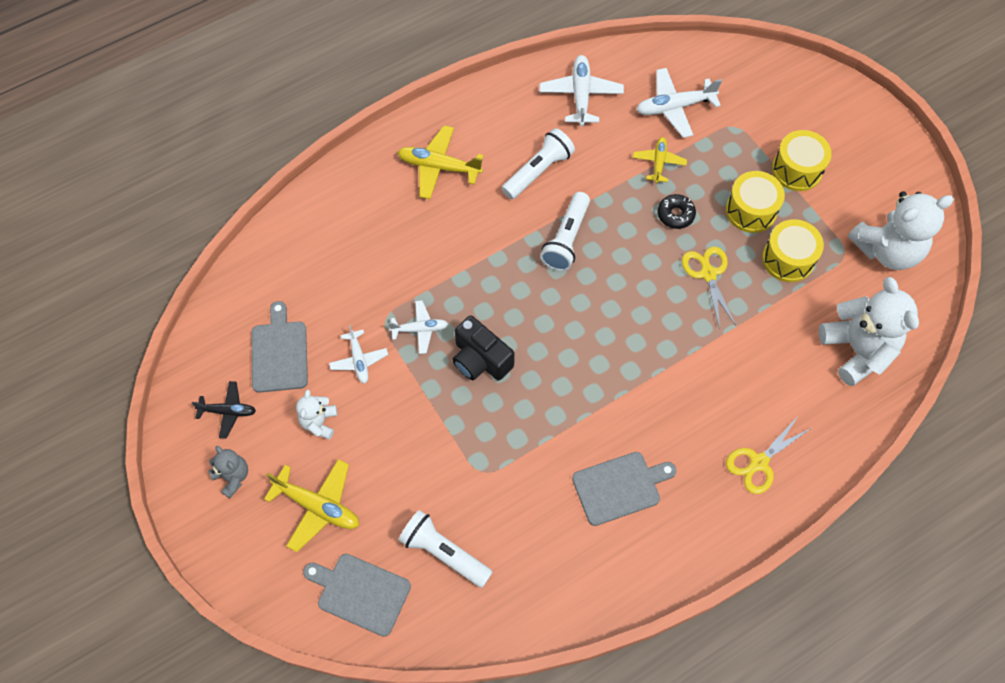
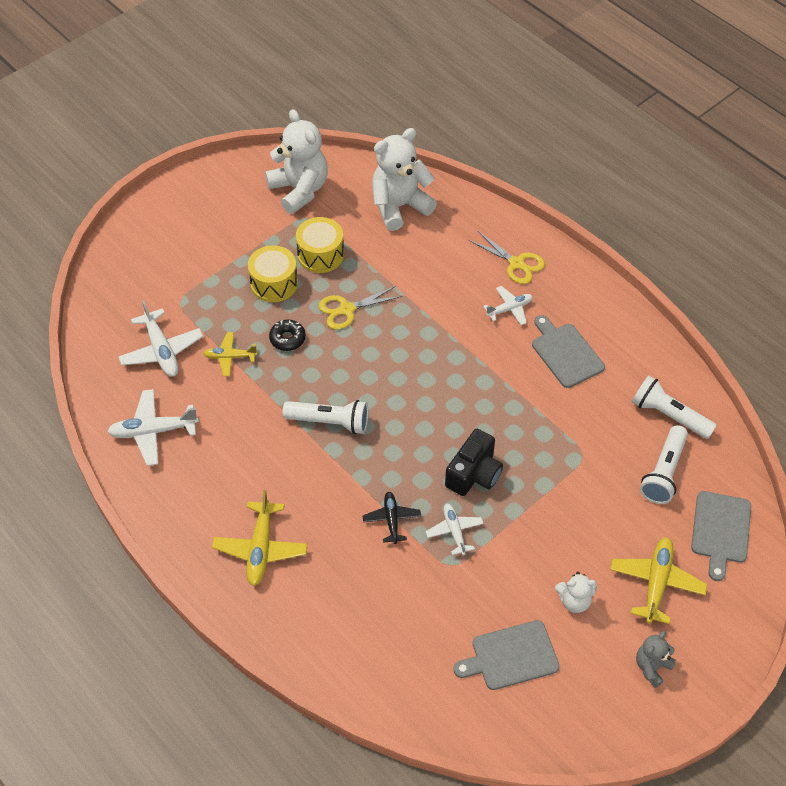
camera: 100 degrees left, 10 degrees down
(228, 411) = (587, 690): black plane -> black plane (391, 520)
(359, 360) = (500, 579): white plane -> white plane (509, 309)
(538, 171) = (254, 456): white flashlight -> white flashlight (669, 415)
(797, 169) = (224, 253): yellow drum -> none

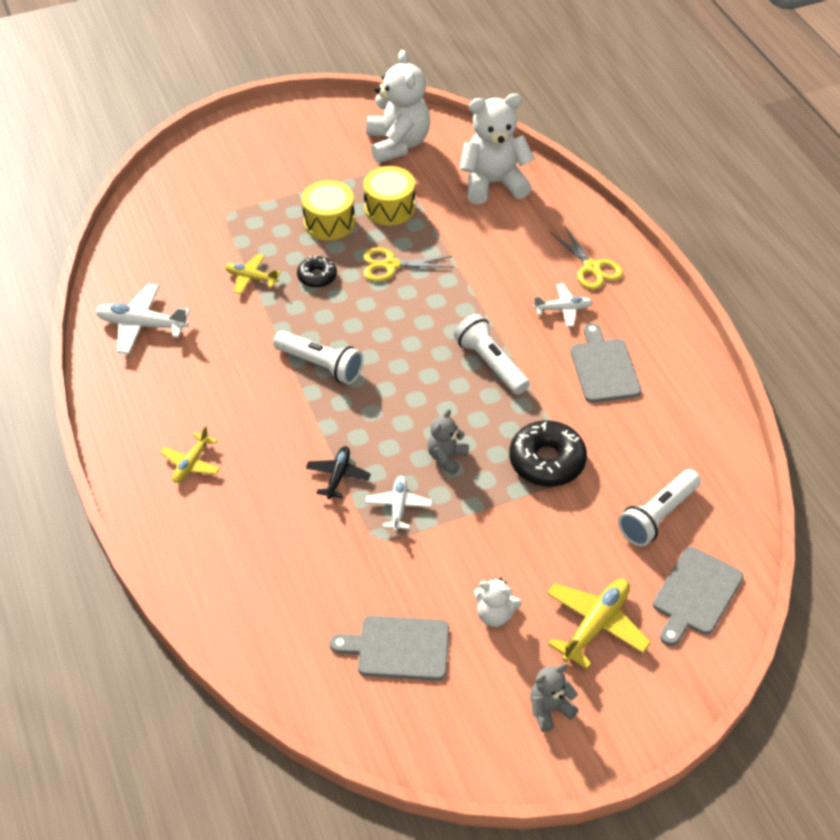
camera: 20 degrees right, 5 degrees down
(161, 350) = (187, 254): white plane -> none
(260, 548) = (191, 463): yellow plane -> yellow plane, size x0.62
(474, 474) = (446, 457): black camera -> grey teddy bear
(556, 452) = (547, 461): none -> black donut
(669, 415) = (691, 461): white flashlight -> white flashlight (491, 364)

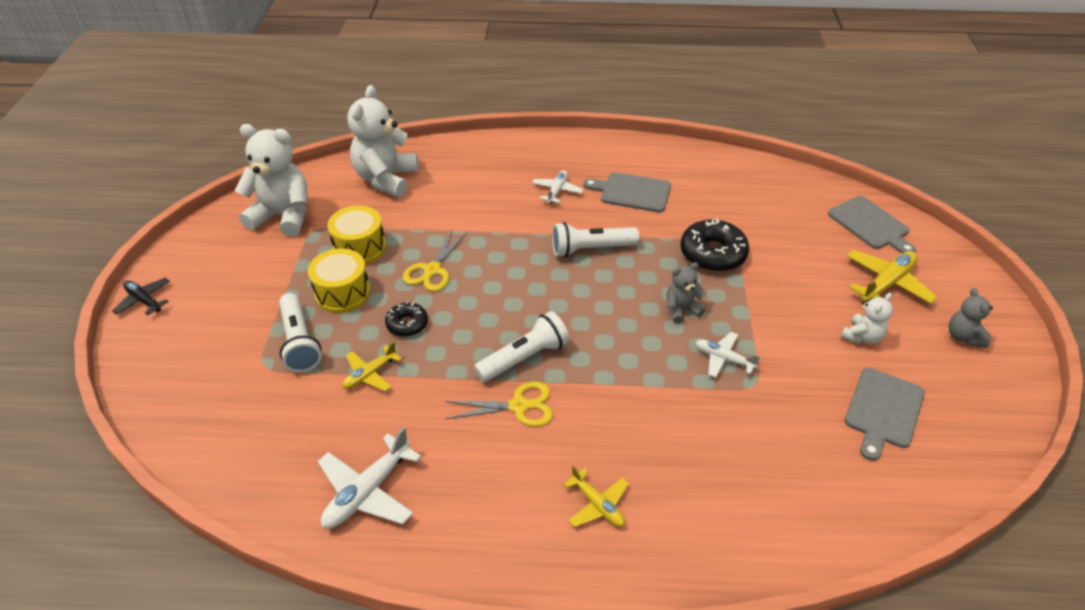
camera: 65 degrees left, 5 degrees down
(338, 476) = (669, 389): black plane -> black plane (144, 300)
(446, 457) = (681, 310): grey teddy bear -> grey teddy bear turned 105 degrees clockwise
(592, 267) = (523, 162): yellow scissors -> yellow scissors (518, 406)
(595, 625) = (886, 284): yellow plane -> yellow plane turned 75 degrees clockwise
(658, 516) = (791, 217): white flashlight -> white flashlight (299, 342)

